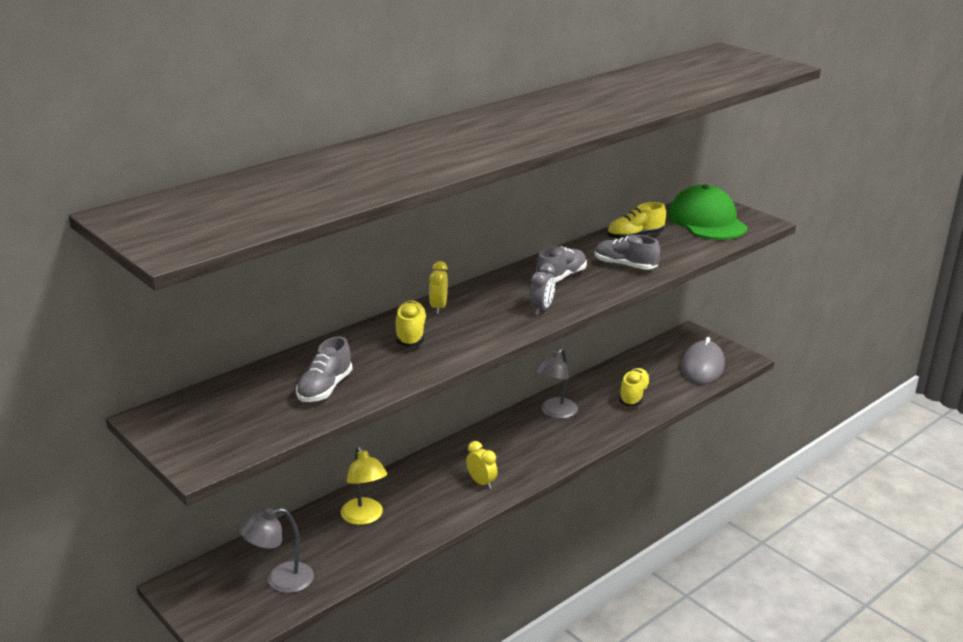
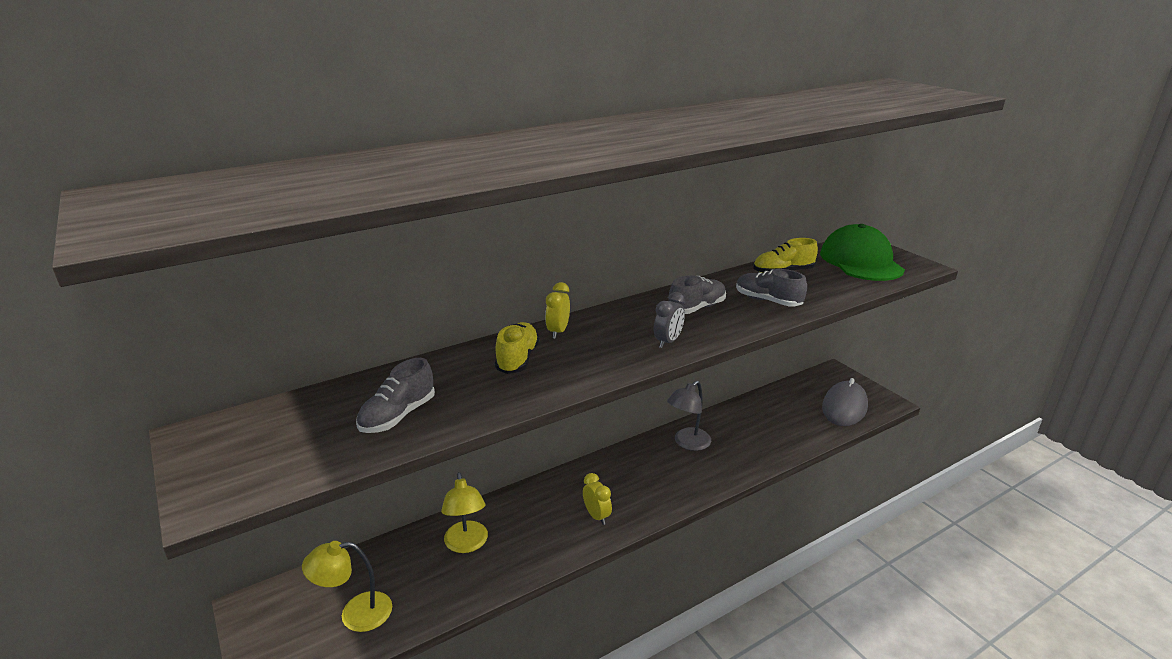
camera: 10 degrees right, 0 degrees up
(280, 580) = (355, 614): grey lamp -> yellow lamp
(633, 395) = (770, 432): yellow shoe -> none

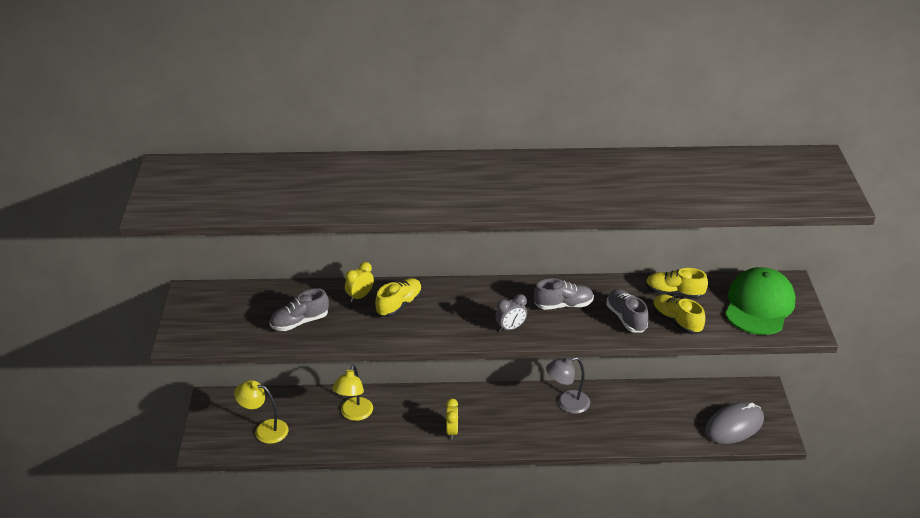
camera: 30 degrees right, 10 degrees up
(558, 332) = (444, 291): yellow clock -> yellow clock (360, 296)
(814, 290) = (676, 321): none -> yellow shoe

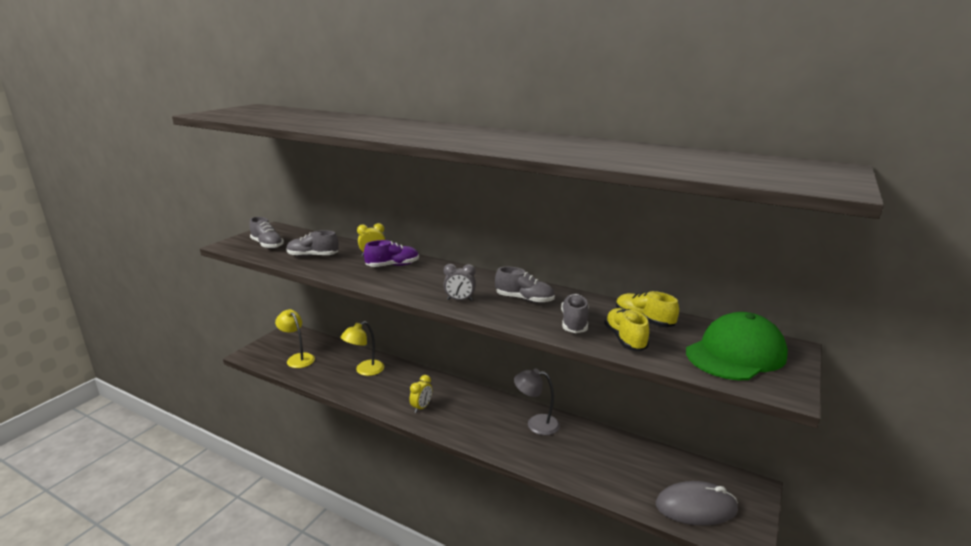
camera: 30 degrees right, 15 degrees down
(224, 324) = (267, 245): none -> grey shoe
(399, 305) = (393, 266): yellow shoe -> purple shoe

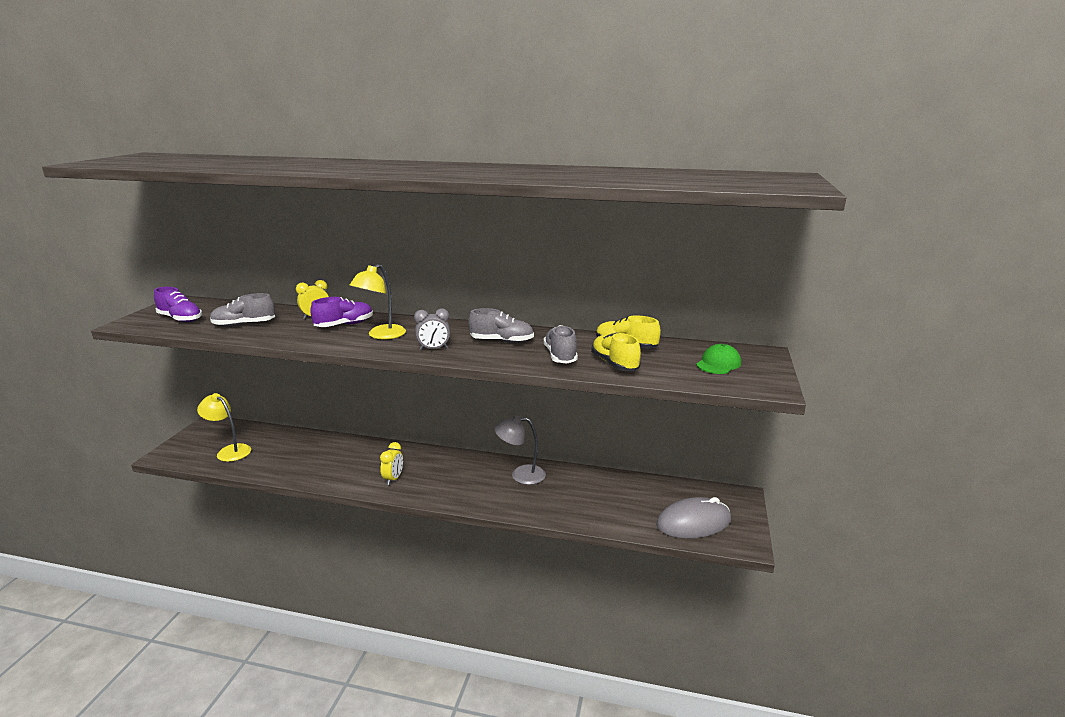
camera: 15 degrees left, 0 degrees up
(267, 245) = (180, 319): grey shoe -> purple shoe
(364, 370) = (316, 452): yellow lamp -> yellow lamp (381, 335)
(735, 354) = (718, 364): green cap -> green cap, size x0.50

